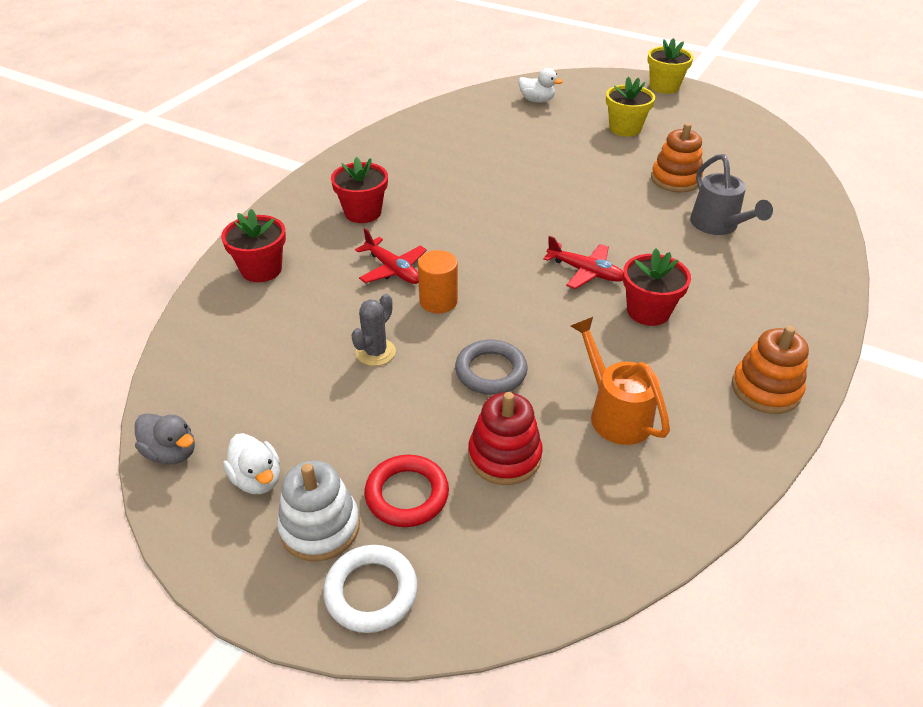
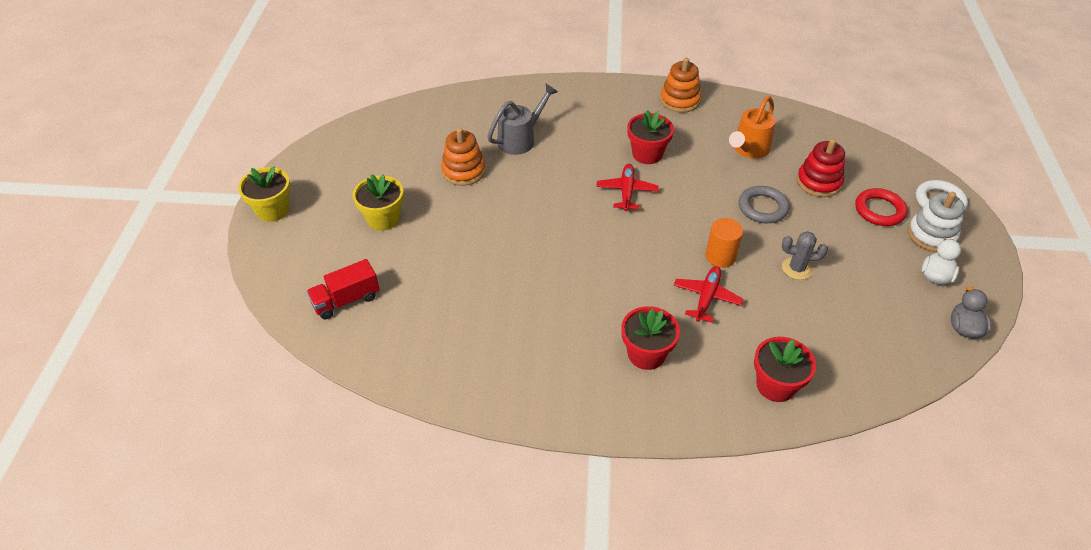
camera: 115 degrees left, 5 degrees up
(537, 100) = (346, 300): white duck -> red truck

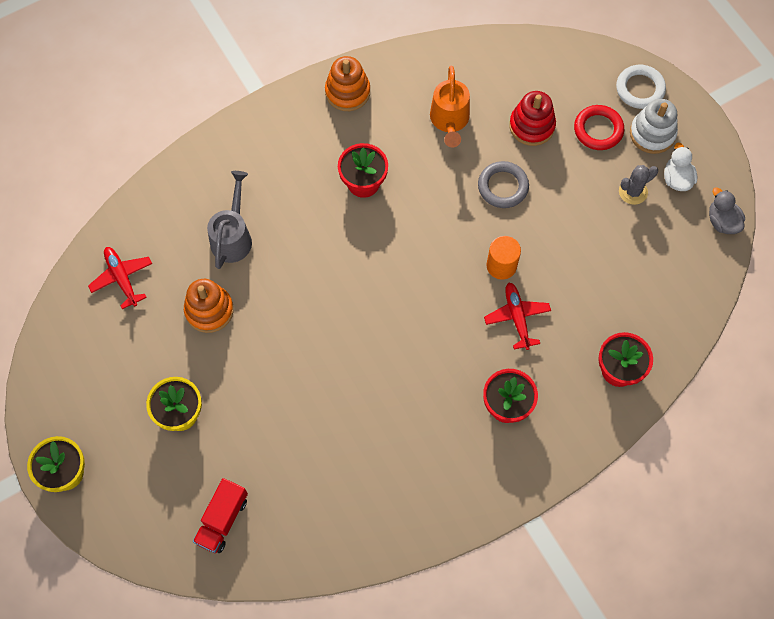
camera: 35 degrees left, 20 degrees up
(626, 191) = (376, 241): red plane -> red plane (122, 278)
(797, 268) = (569, 239): grey cactus -> grey cactus (633, 191)

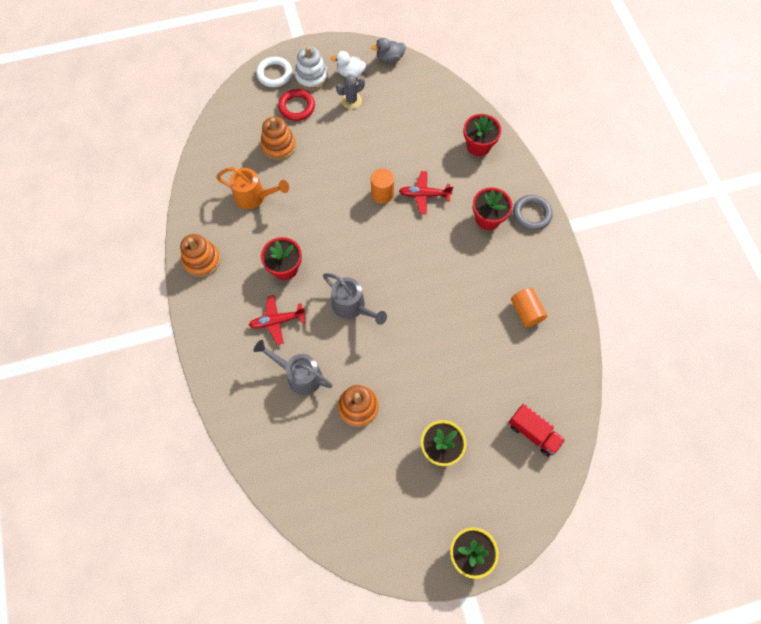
camera: 75 degrees left, 0 degrees up
(122, 278) = (308, 473): red plane -> red plane (277, 321)
(333, 271) = (352, 307): none -> grey watering can
(383, 481) = (526, 311): none -> orange cylinder
(503, 187) = (320, 177): grey ring -> grey ring (531, 214)
(531, 126) = (278, 146): red stacking toy -> orange stacking toy
(633, 191) = (351, 100): grey cactus -> grey cactus turned 75 degrees clockwise

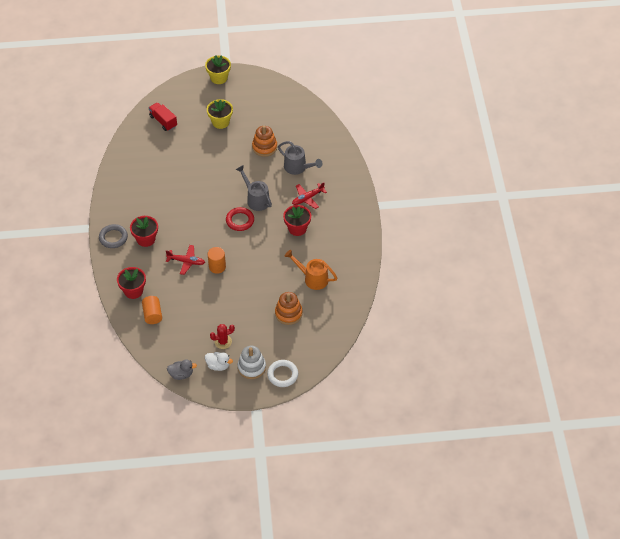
camera: 170 degrees left, 15 degrees down
(202, 260) = (355, 241): orange stacking toy -> none
(277, 321) = (307, 198): red plane -> red plane turned 150 degrees clockwise
(297, 107) = (269, 343): red ring -> red ring (240, 220)
(351, 100) = (223, 342): grey cactus -> red cactus
(526, 311) = (142, 181): orange cylinder -> orange cylinder (152, 314)

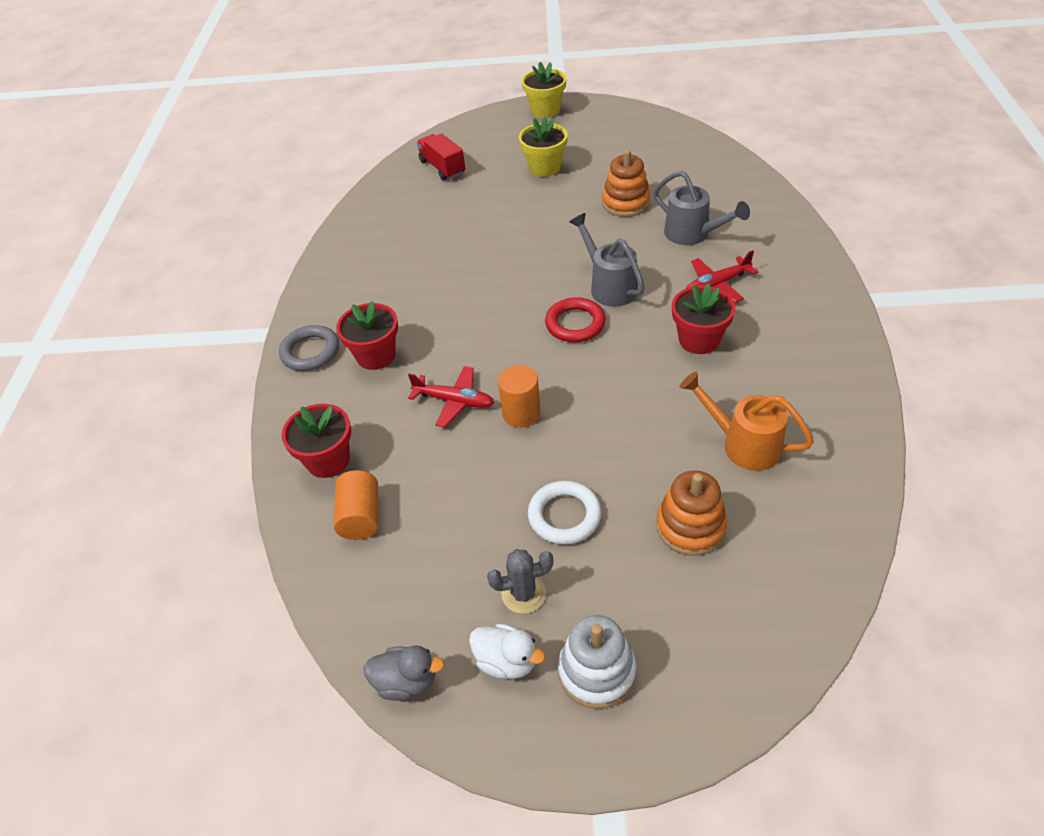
camera: 10 degrees right, 5 degrees down
(223, 342) = (523, 594): red cactus -> grey cactus
(282, 375) = (683, 700): white ring -> white ring (564, 516)

